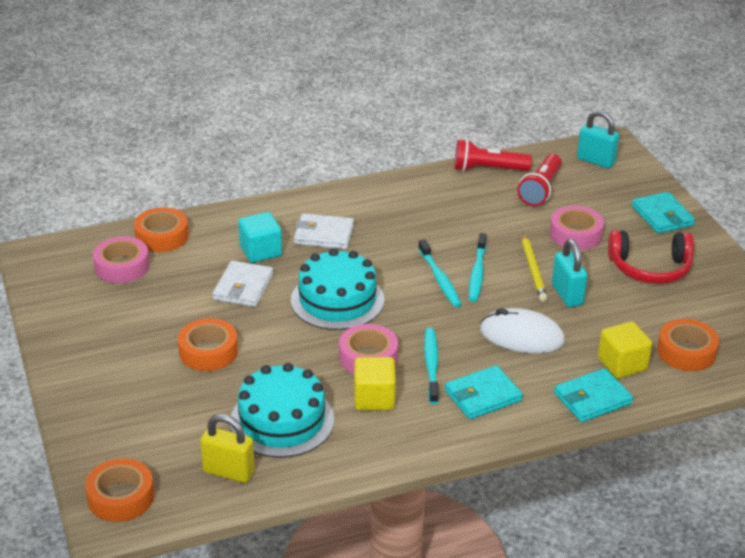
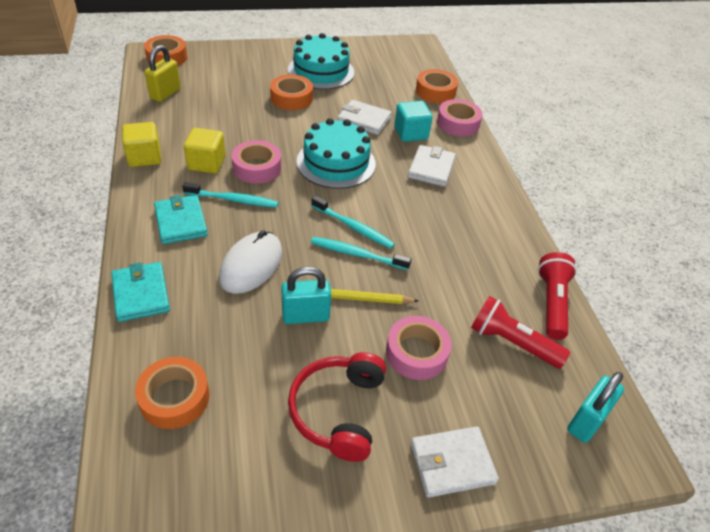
camera: 95 degrees right, 10 degrees up
(122, 266) = (399, 73): pink tape -> pink tape (458, 123)
(282, 421) = (203, 119): turquoise cake -> turquoise cake (321, 71)
(439, 279) = (353, 227): turquoise toothbrush -> turquoise toothbrush turned 135 degrees counterclockwise
(622, 364) = (179, 332): yellow cube -> yellow cube (144, 157)
(662, 216) = (452, 463): turquoise wallet -> white wallet

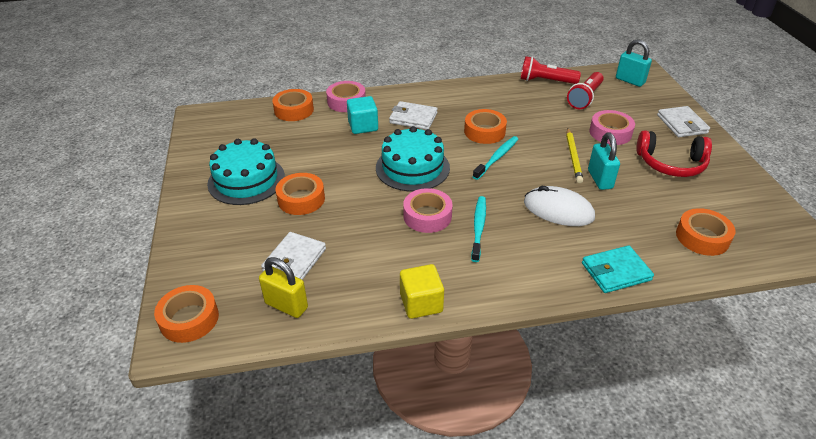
camera: 85 degrees left, 5 degrees down
(181, 222) = (518, 259): turquoise wallet -> none
(206, 163) = (425, 252): yellow cube -> none
(357, 254) = (527, 156): turquoise toothbrush -> none
(364, 120) = (342, 151): white wallet -> white wallet (294, 260)
(408, 223) = (484, 131): none -> orange tape

